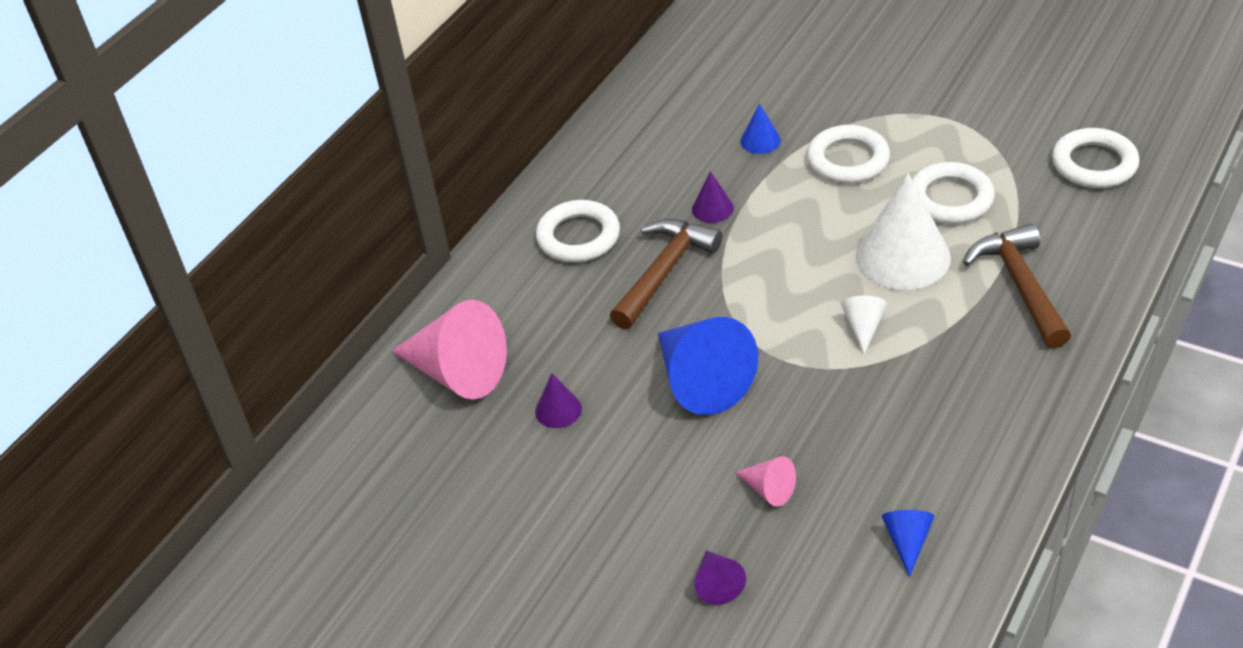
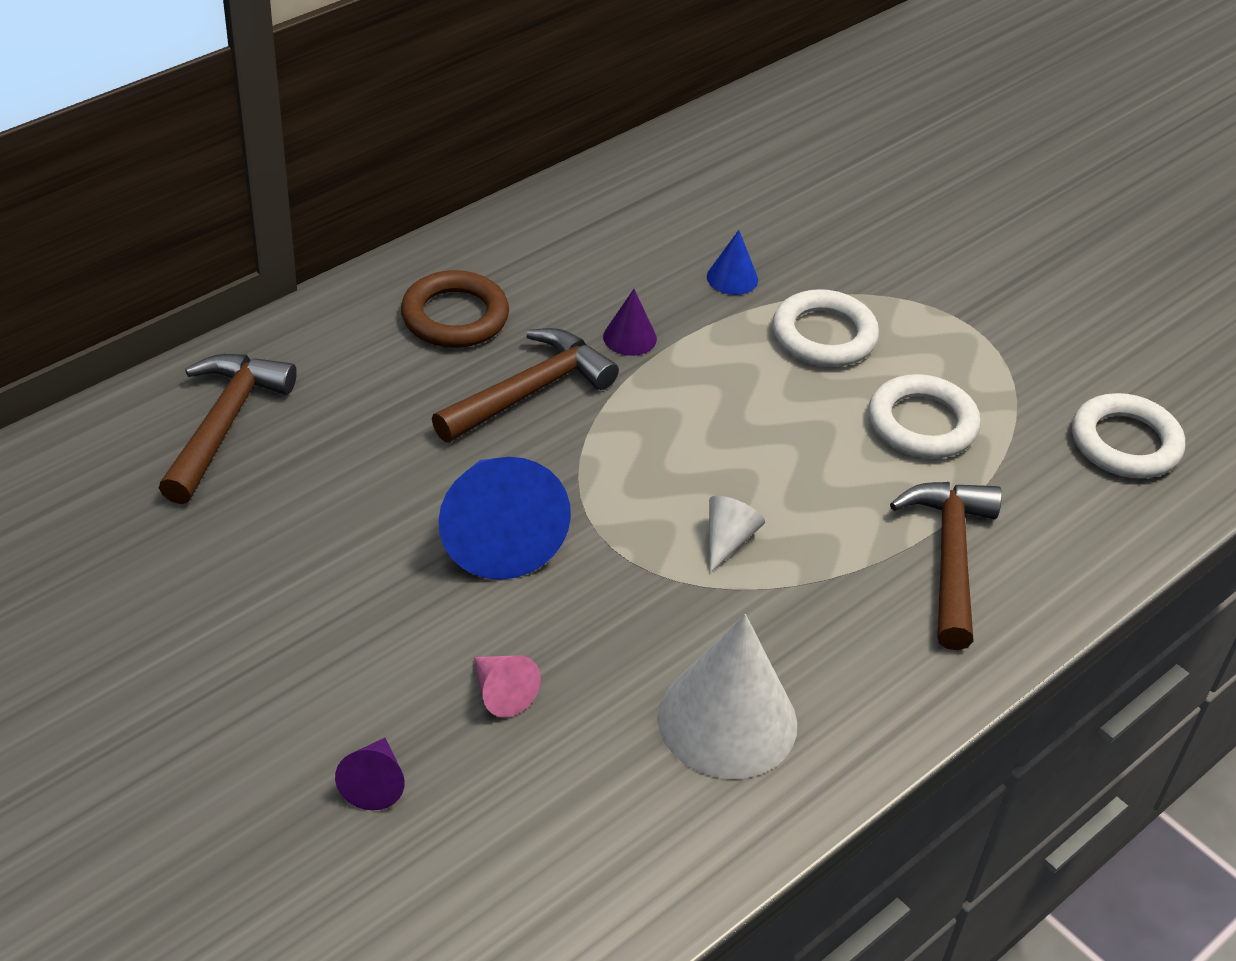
camera: 10 degrees right, 0 degrees up
(457, 372) = (225, 423): pink cone -> brown hammer
(558, 410) = (312, 508): purple cone -> none
(578, 237) = (455, 316): white ring -> brown ring
(903, 256) = (824, 472): white cone -> white cone (727, 720)
(907, 542) = (631, 819): blue cone -> none

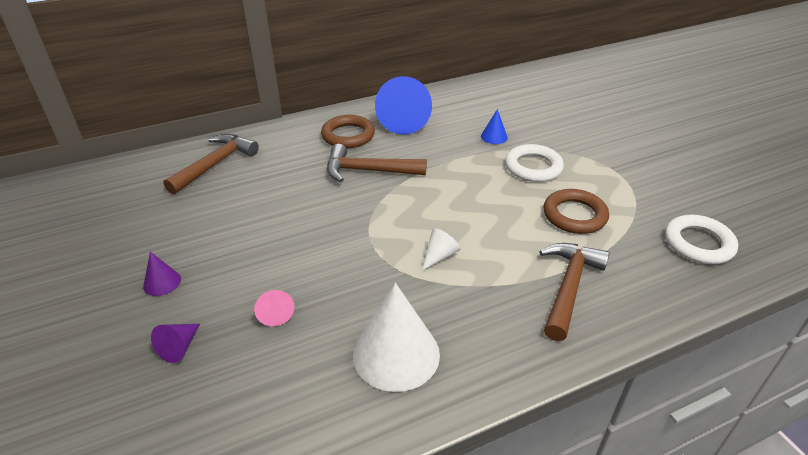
camera: 20 degrees right, 5 degrees down
(498, 534) = (317, 232): blue cone -> blue cone (404, 121)
(530, 391) = (368, 171): brown hammer -> brown hammer turned 150 degrees counterclockwise
(630, 337) = (429, 155): purple cone -> purple cone (162, 282)
(922, 424) = (574, 215): white ring -> brown ring

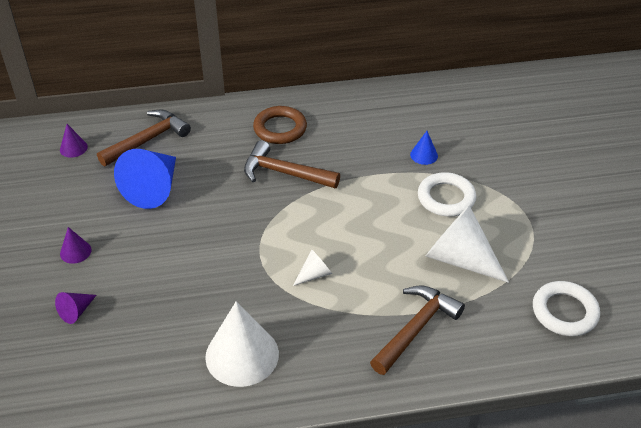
camera: 15 degrees right, 5 degrees up
(134, 183) = (73, 148): none -> purple cone
(275, 312) = (158, 298): pink cone -> none
(404, 121) = (341, 120): blue cone -> blue cone (154, 188)
(574, 215) = (459, 259): brown ring -> white cone

